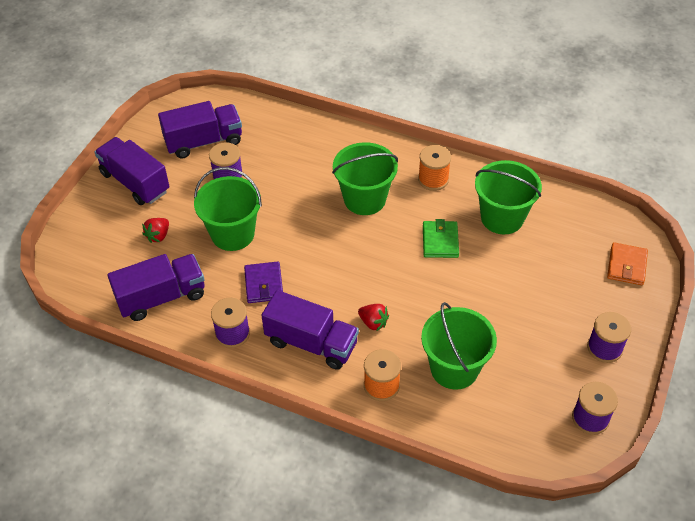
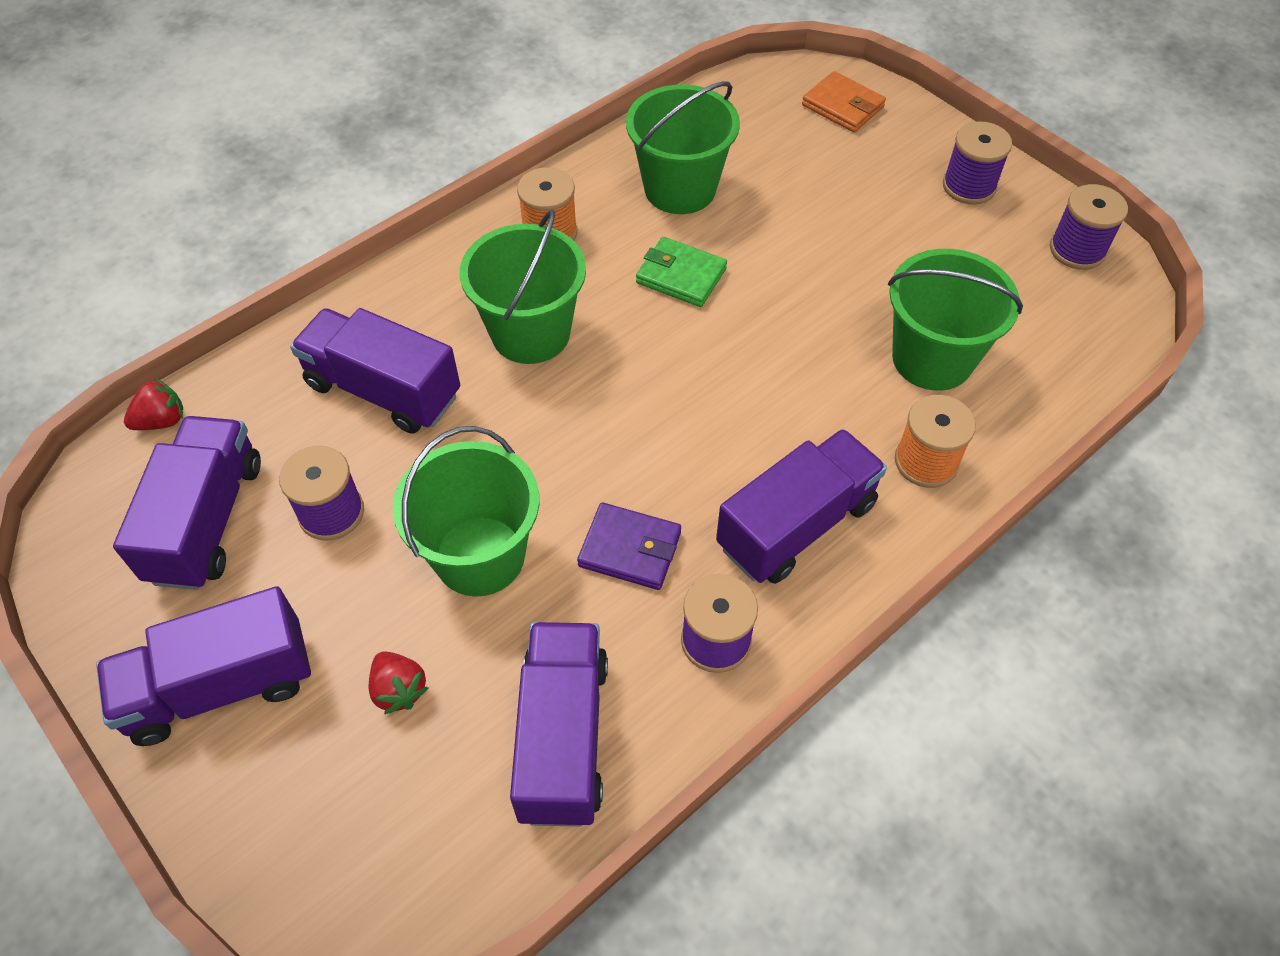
camera: 65 degrees left, 5 degrees up
(299, 163) = (383, 390): none -> purple truck
(373, 322) = (797, 423): red strawberry -> red strawberry (162, 421)

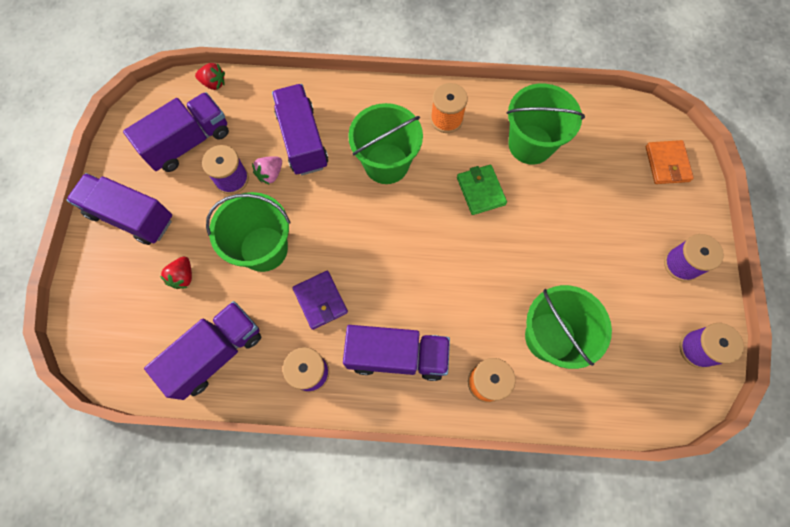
camera: 45 degrees right, 15 degrees up
(384, 463) = (270, 174): none -> pink strawberry

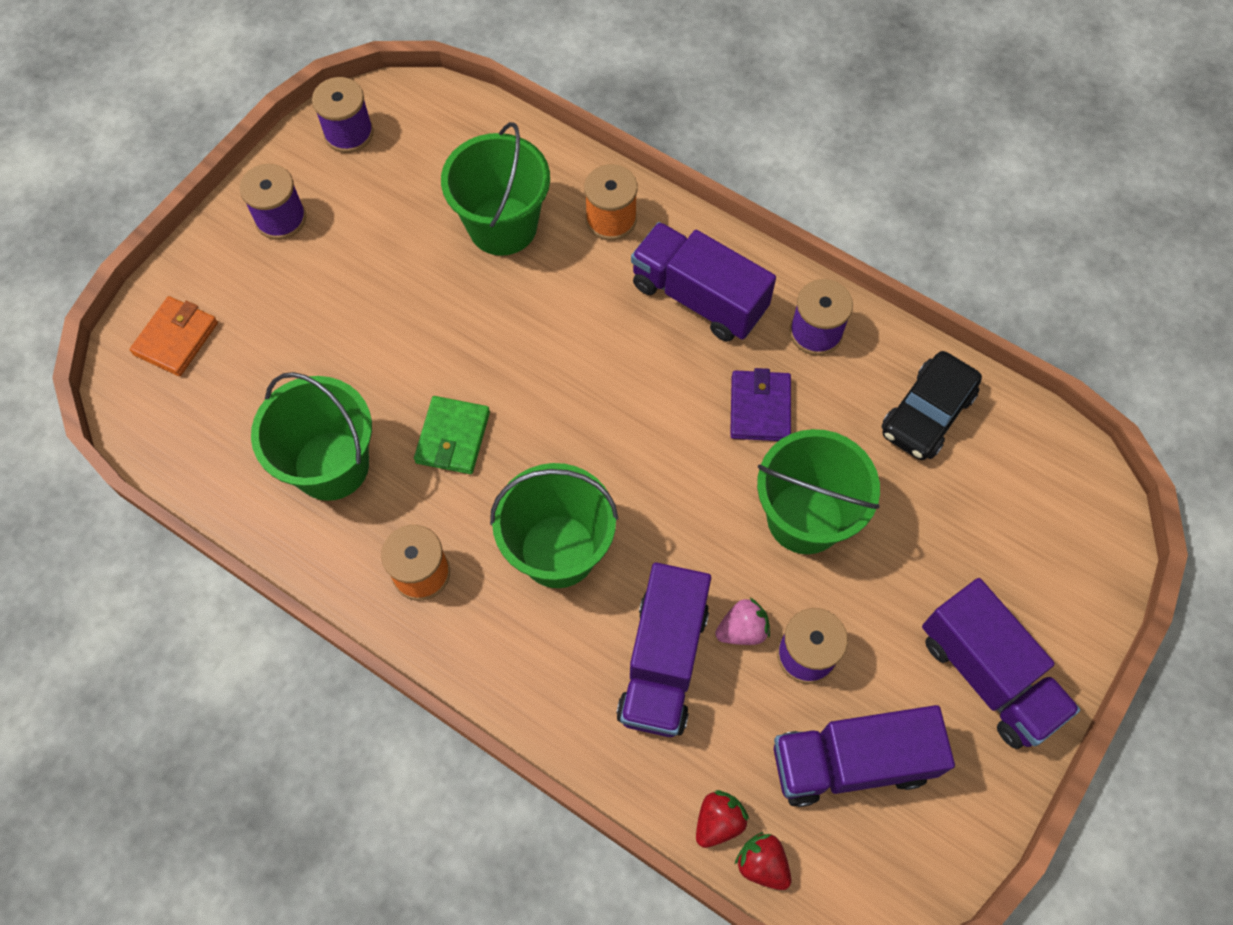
camera: 150 degrees left, 5 degrees down
(183, 277) = (937, 538): red strawberry -> red strawberry (718, 821)
(216, 353) = (927, 414): purple truck -> black car

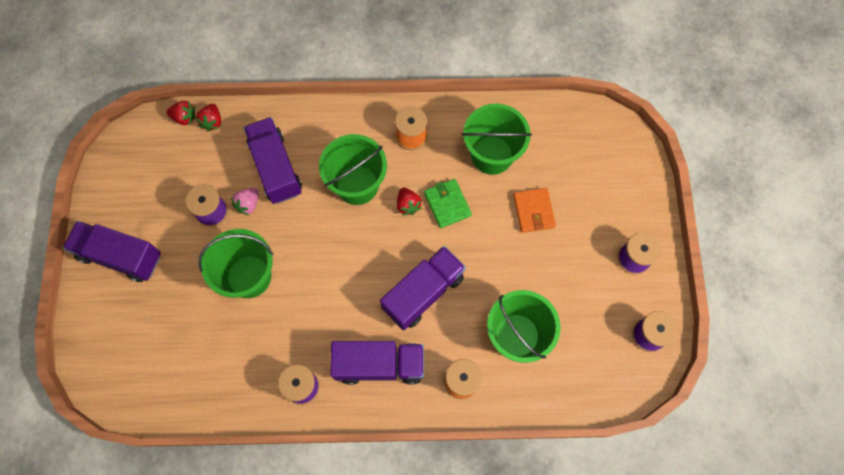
camera: 145 degrees right, 5 degrees up
(176, 338) = (619, 164): orange wallet -> orange wallet (533, 211)
(508, 472) = (408, 205): none -> red strawberry
(760, 408) = (306, 320): purple wallet -> none
(851, 762) = (167, 179): purple truck -> purple truck (423, 292)
(927, 414) = (215, 377): black car -> none

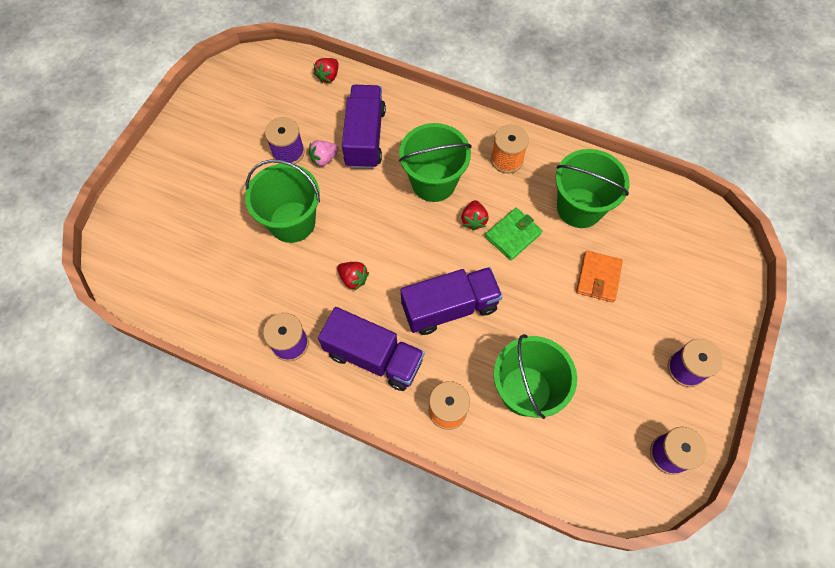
camera: 25 degrees right, 5 degrees down
(120, 256) = (189, 157): purple truck -> none
(184, 118) = (306, 64): red strawberry -> red strawberry (353, 279)
(447, 204) = (513, 235): green wallet -> green wallet turned 45 degrees clockwise

